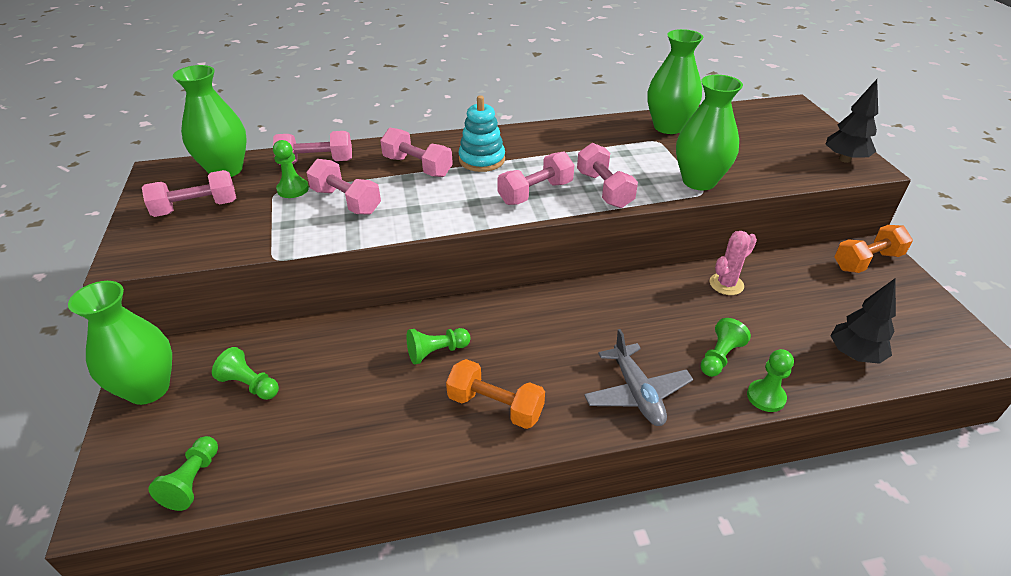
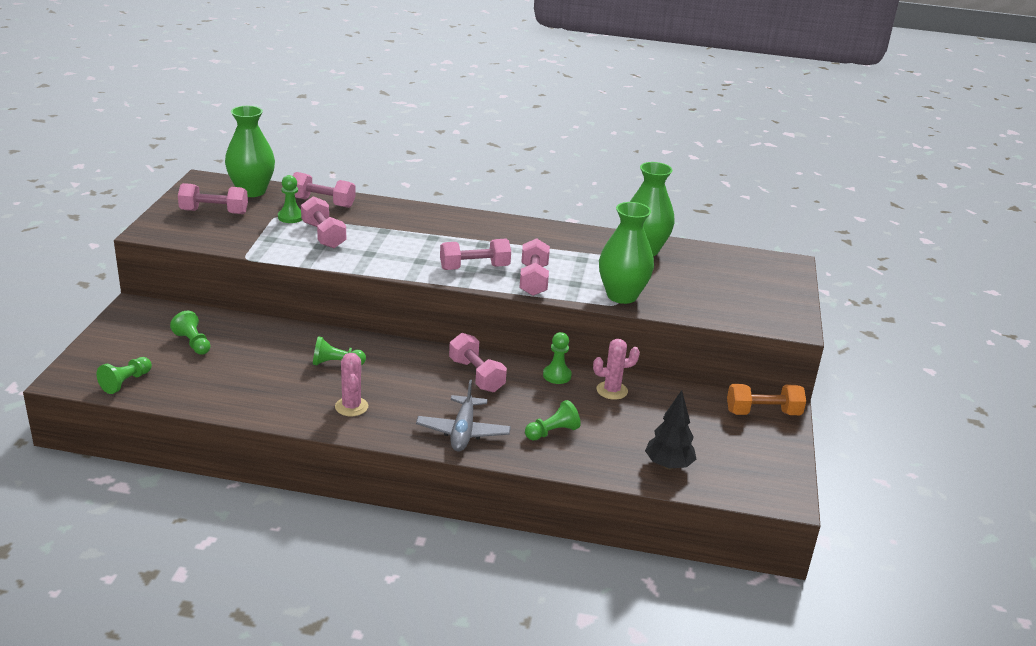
camera: 20 degrees right, 10 degrees down
(148, 389) = (127, 325): green vase -> none
(417, 166) = (398, 225): pink dumbbell -> pink dumbbell (476, 375)
(482, 160) = (454, 234): turquoise stacking toy -> none
(495, 406) = (351, 407): orange dumbbell -> pink cactus
(766, 397) = (562, 465): green pawn -> green pawn (557, 375)
(844, 159) = (779, 315): black tree -> none

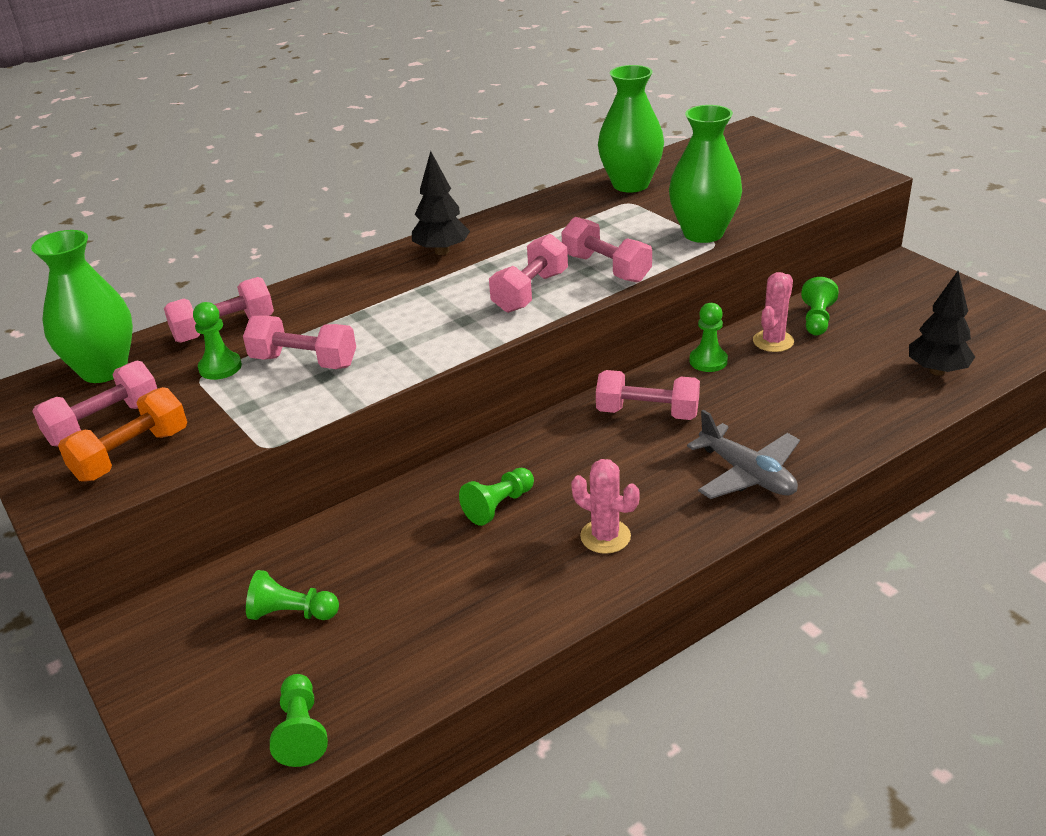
camera: 40 degrees left, 5 degrees up
(477, 225) = (442, 251): none -> black tree
(552, 432) = (809, 413): green pawn -> green pawn (816, 319)
(763, 413) = (899, 278): orange dumbbell -> orange dumbbell (131, 454)

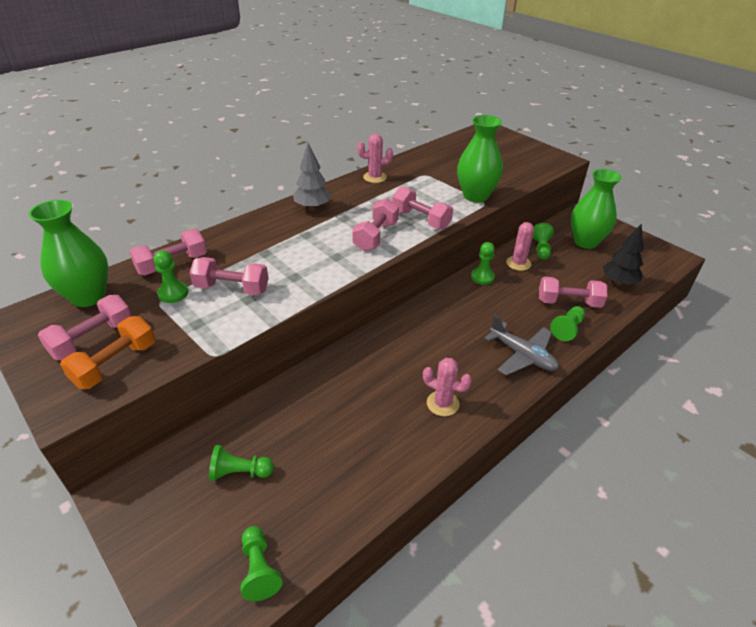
camera: 10 degrees left, 5 degrees up
(442, 251) = (312, 207): black tree -> grey tree
(498, 506) = (369, 383): green pawn -> green pawn (567, 329)
(547, 207) = (375, 177): none -> pink cactus
(630, 184) = (423, 163): green vase -> green vase (585, 242)
(647, 413) = (452, 313): pink dumbbell -> pink dumbbell (568, 302)

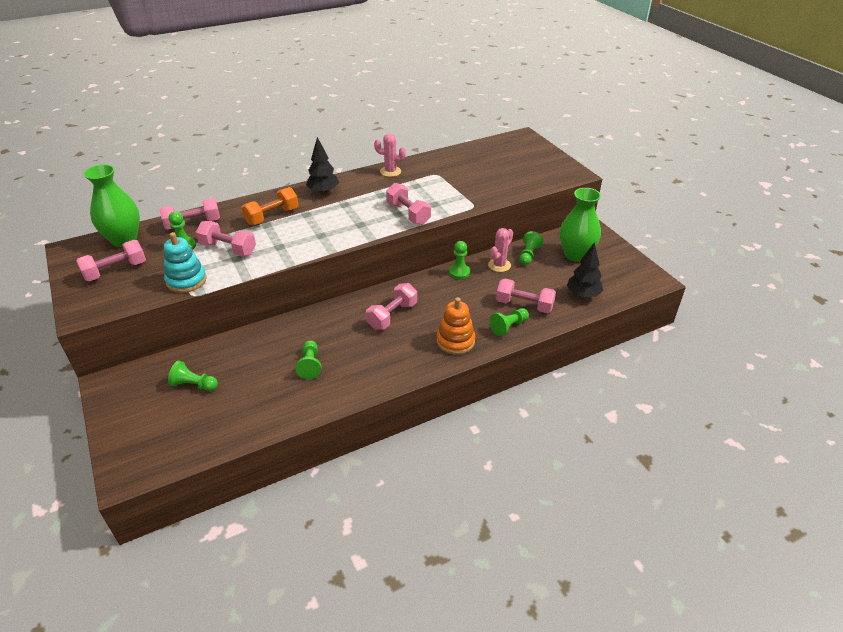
camera: 15 degrees right, 0 degrees up
(115, 364) = (124, 290): orange dumbbell -> orange dumbbell (272, 216)
(196, 337) = (186, 281): none -> turquoise stacking toy
(259, 569) = (180, 447): green pawn -> green pawn (310, 365)
(312, 207) = (323, 192): grey tree -> black tree
(376, 236) = (362, 223): pink dumbbell -> pink dumbbell (392, 315)
(442, 403) = (368, 366): pink cactus -> none
(475, 196) = (469, 199): green vase -> none
(522, 355) = (455, 341): grey plane -> orange stacking toy

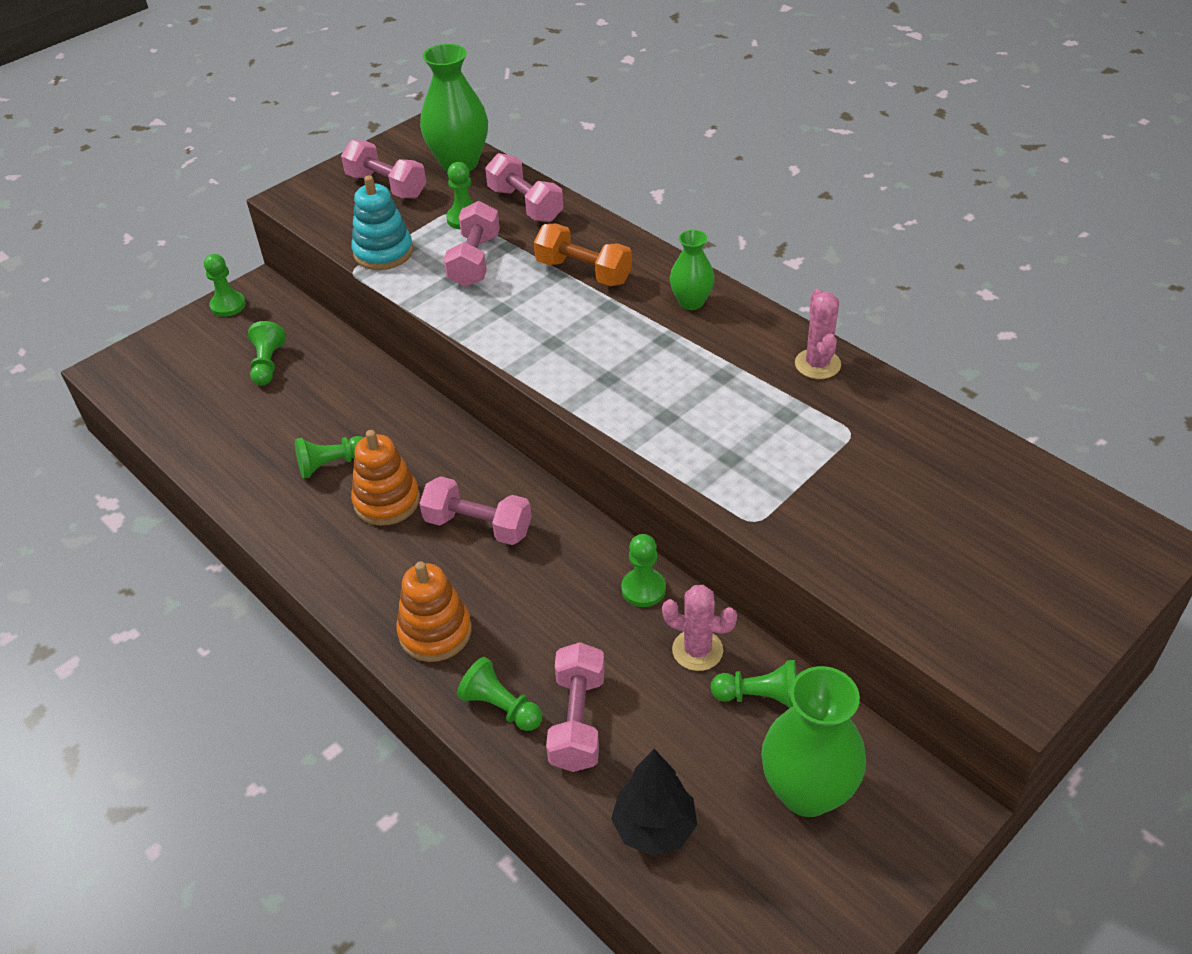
camera: 75 degrees right, 5 degrees up
(110, 400) = (228, 305): none -> green pawn
(323, 192) = (691, 302): black tree -> green vase
(354, 346) = (387, 501): none -> orange stacking toy
(408, 214) = (674, 430): pink dumbbell -> none

